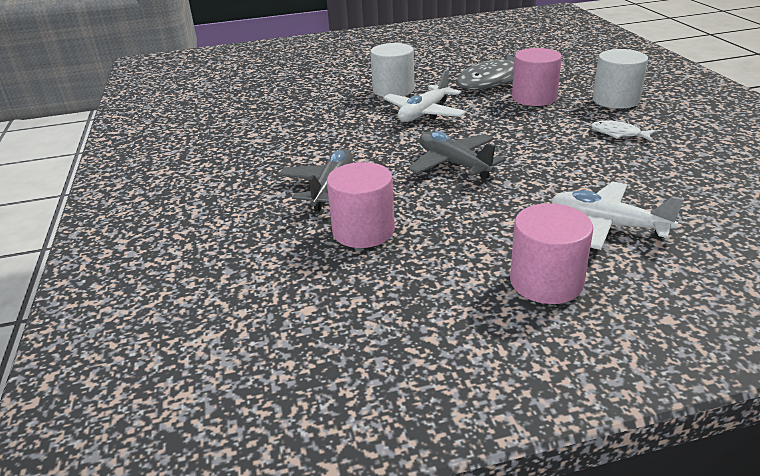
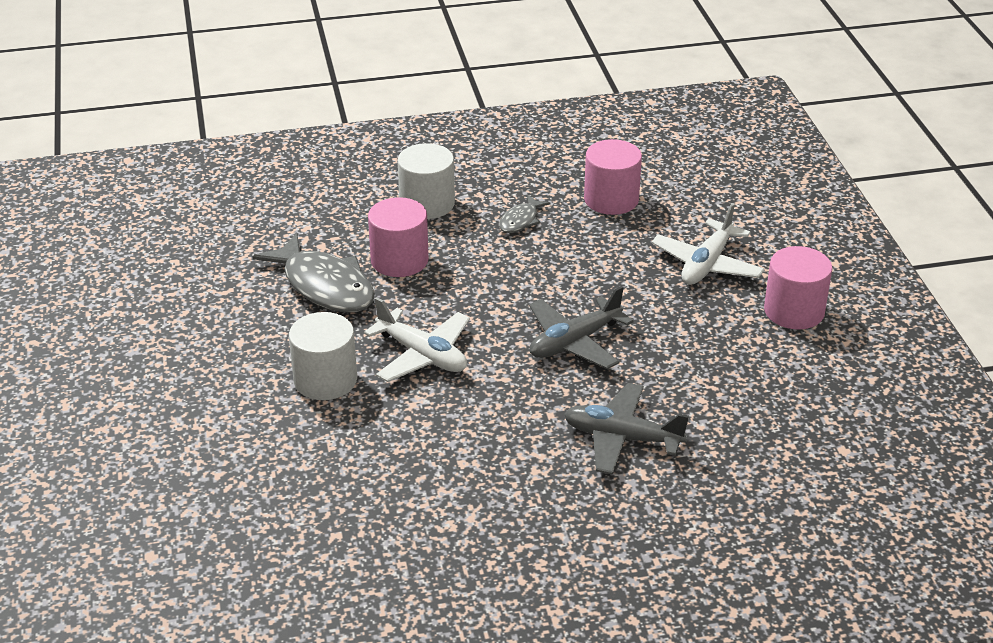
camera: 90 degrees left, 5 degrees up
(363, 231) = (715, 414): pink cylinder -> pink cylinder (611, 199)
(618, 134) = (520, 220): white fish -> grey fish

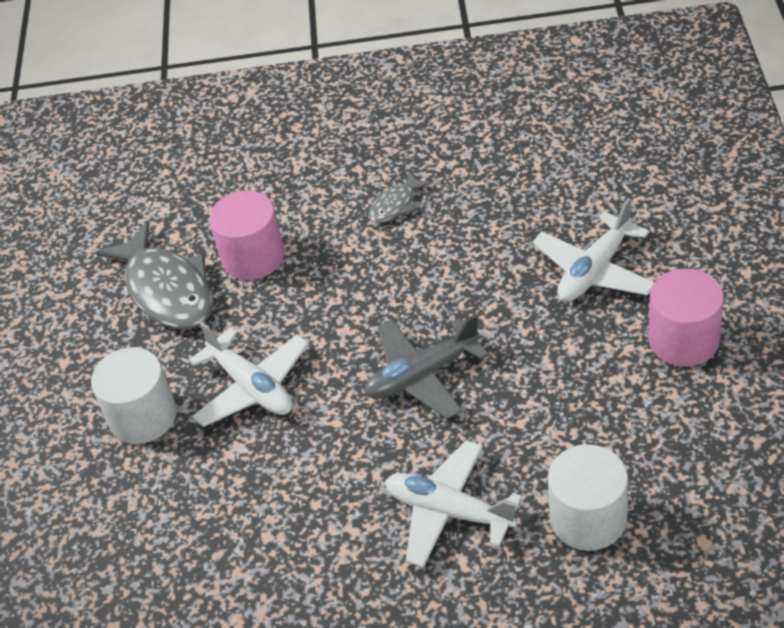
camera: 15 degrees right, 10 degrees up
(427, 203) = (298, 180): white cylinder -> white cylinder (588, 518)
(611, 199) = (502, 177): pink cylinder -> none
(622, 438) = (449, 511): grey plane -> white plane

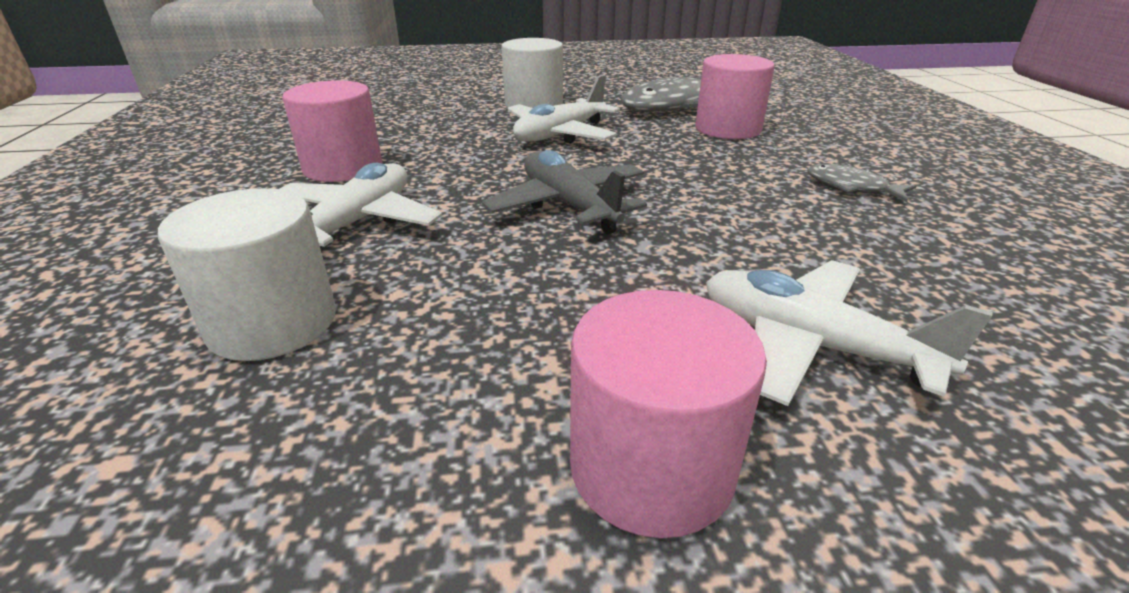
camera: 80 degrees right, 15 degrees down
(327, 556) = (343, 168): none -> pink cylinder

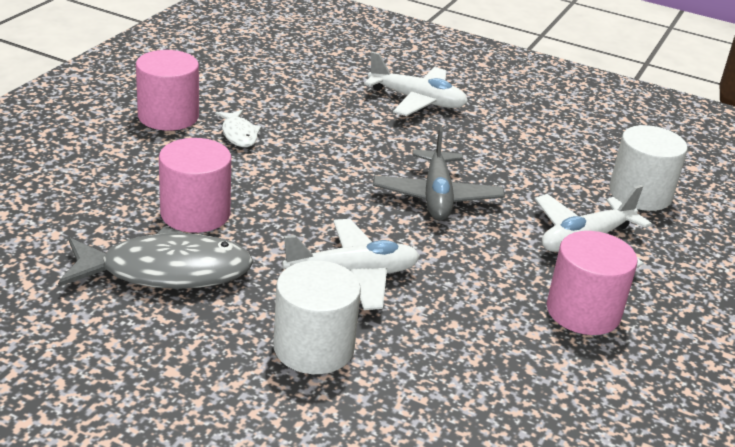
camera: 150 degrees left, 0 degrees up
(651, 467) = (517, 102): pink cylinder -> pink cylinder (168, 116)
(810, 345) = (417, 100): white plane -> white plane turned 45 degrees counterclockwise
(851, 187) = (239, 134): grey fish -> white fish

